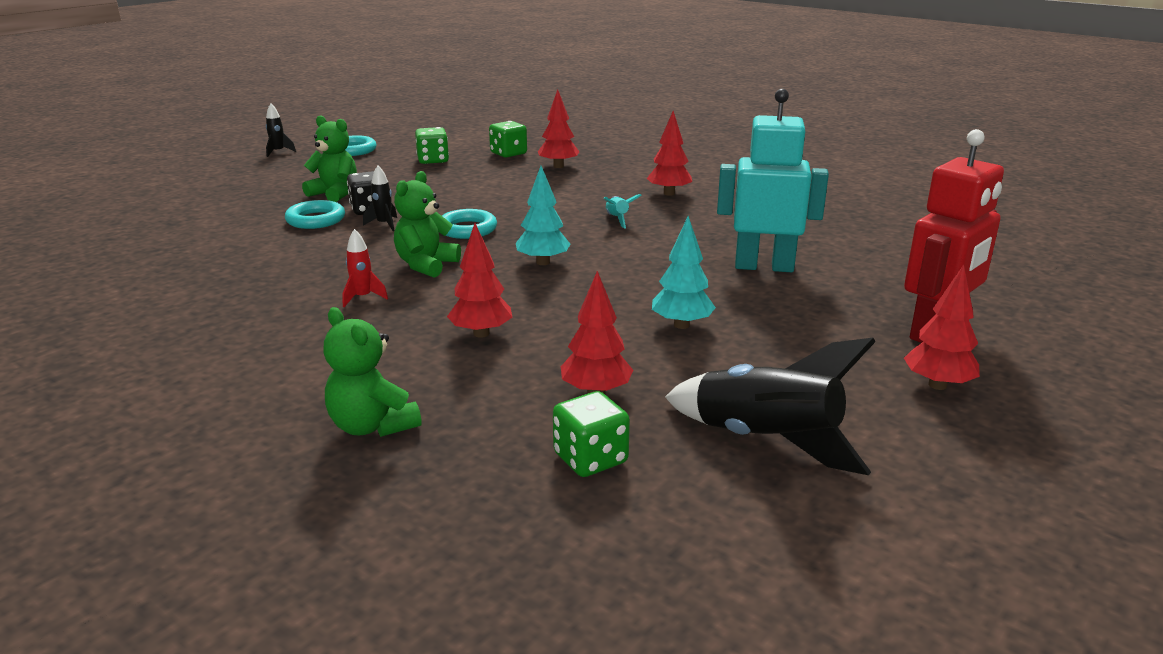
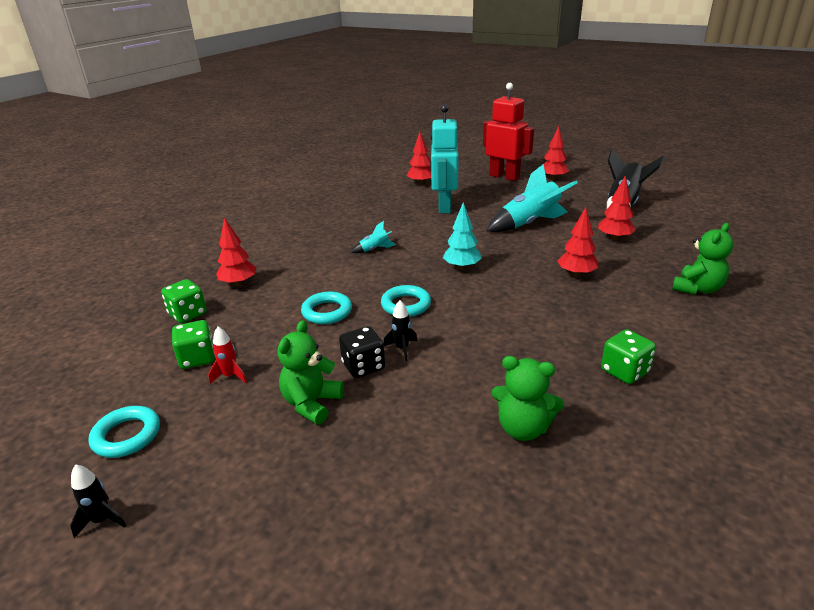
camera: 95 degrees left, 5 degrees up
(316, 220) = (396, 395): turquoise ring -> turquoise ring (327, 312)
(363, 298) = (554, 326): red rocket -> red rocket (230, 376)
(426, 265) = (484, 310): green teddy bear -> green teddy bear (523, 428)
(590, 459) = (669, 235): green dice -> green dice (624, 371)
(669, 193) = (317, 235): red tree -> red tree (421, 183)
(681, 325) = (530, 223): turquoise tree -> turquoise rocket

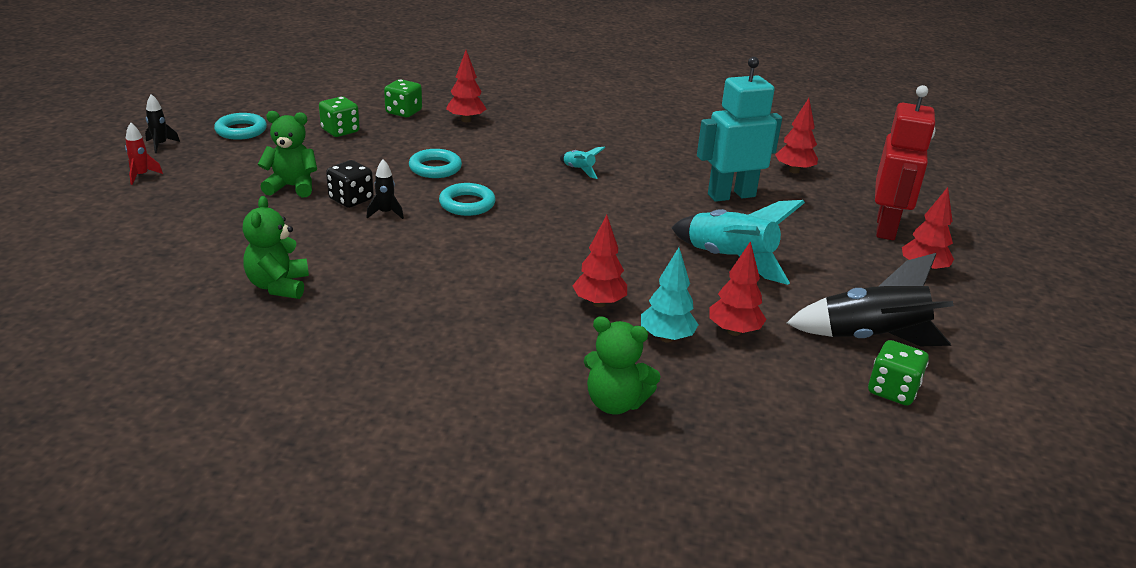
camera: 65 degrees right, 0 degrees up
(230, 376) = (320, 148): red rocket -> red rocket (141, 176)
(462, 267) = (568, 225): turquoise tree -> turquoise tree (666, 338)
(624, 371) = (388, 341): green dice -> green dice (892, 390)

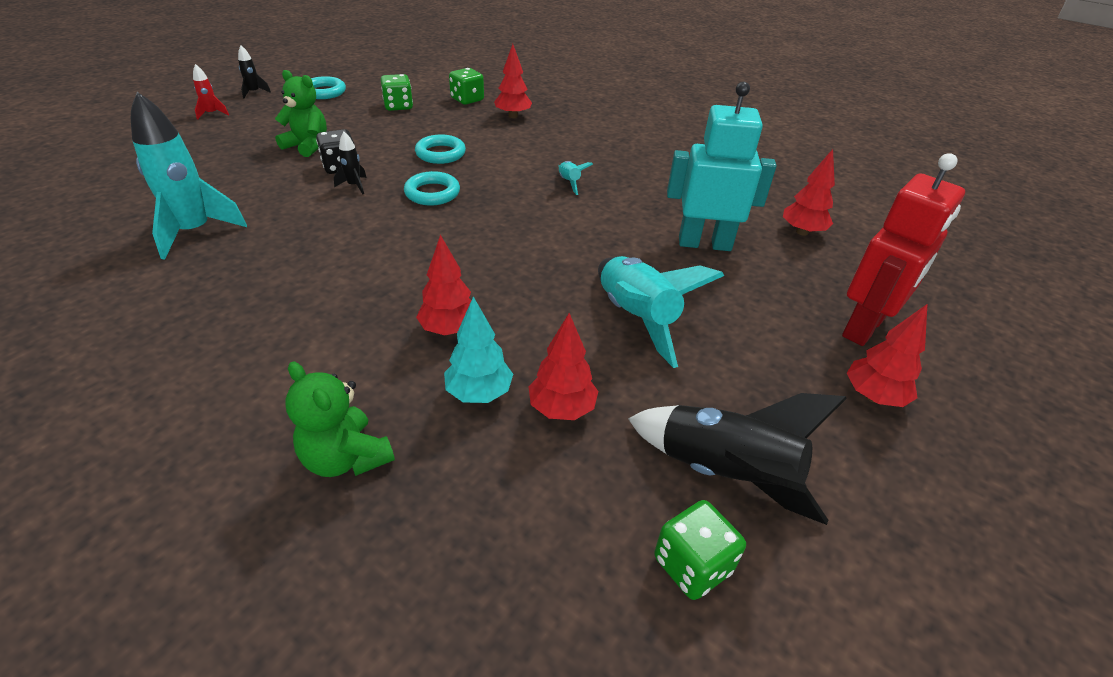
camera: 25 degrees right, 10 degrees up
(278, 286) = (195, 232): green teddy bear -> turquoise rocket

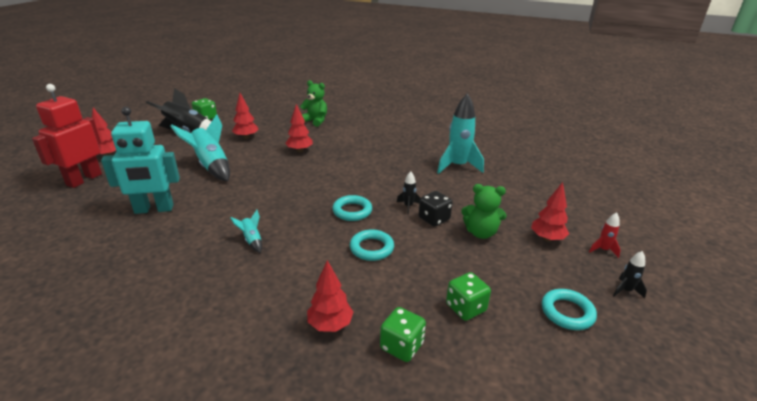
camera: 165 degrees right, 10 degrees down
(479, 393) = (279, 137): turquoise tree -> none
(802, 232) = (67, 231): red tree -> red tree (547, 238)

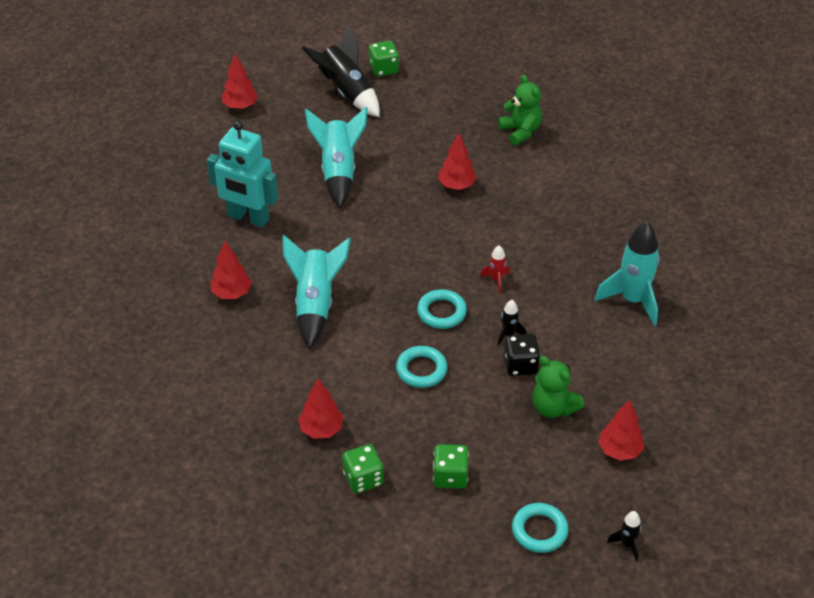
camera: 35 degrees right, 15 degrees up
(84, 179) = (201, 139): red robot -> none
(246, 137) = (409, 132): red tree -> red tree (231, 293)
(252, 240) = (315, 304): turquoise rocket -> turquoise rocket, size x2.17
(603, 250) = (665, 495): red rocket -> red rocket (496, 280)

